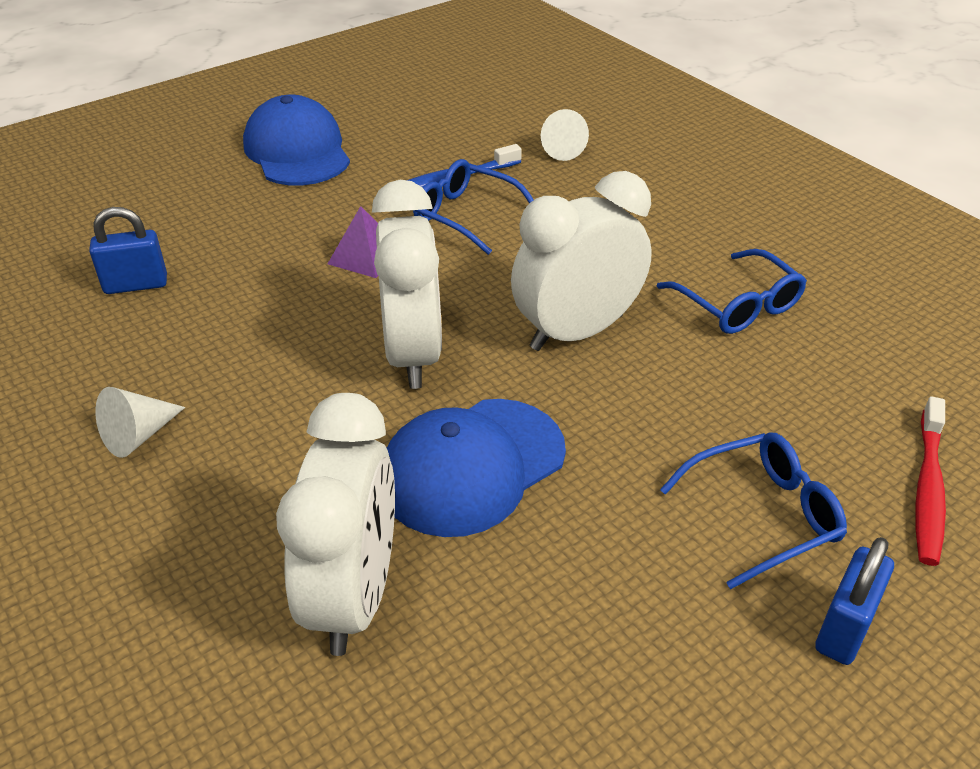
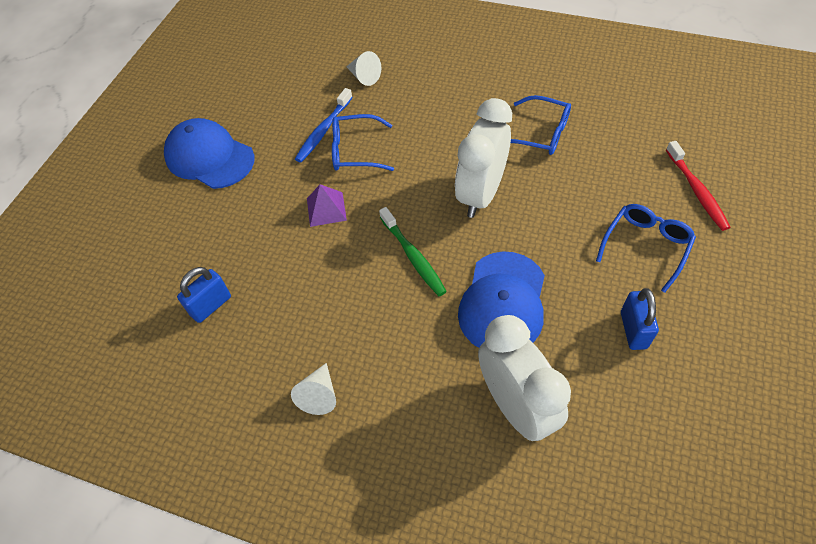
camera: 30 degrees left, 15 degrees up
(413, 354) = (413, 256): white clock -> green toothbrush
(844, 628) = (718, 281): blue padlock -> blue padlock (633, 330)

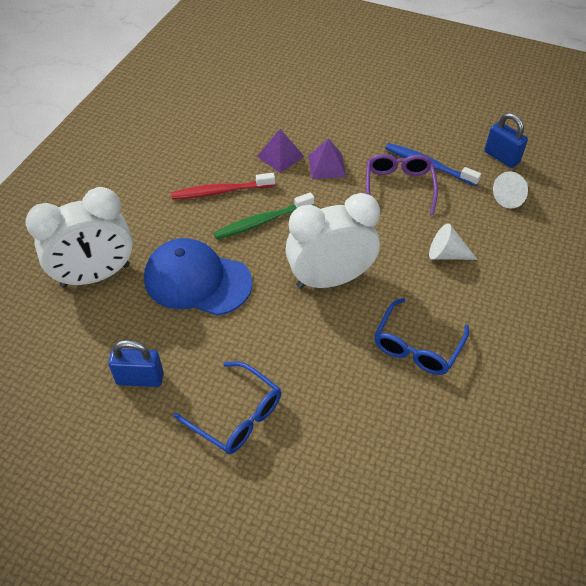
camera: 90 degrees right, 5 degrees down
(209, 157) = (397, 93): blue cap -> none
(211, 305) = (239, 102): blue padlock -> blue padlock (501, 157)
(311, 251) = (280, 156): none -> purple pyramid
(319, 395) = (145, 160): white cone -> white cone (446, 254)
(355, 151) = (399, 187): blue glasses -> purple glasses
(481, 194) = (330, 279): white clock -> white clock turned 45 degrees counterclockwise
(697, 191) = (309, 495): red toothbrush -> red toothbrush (220, 191)

